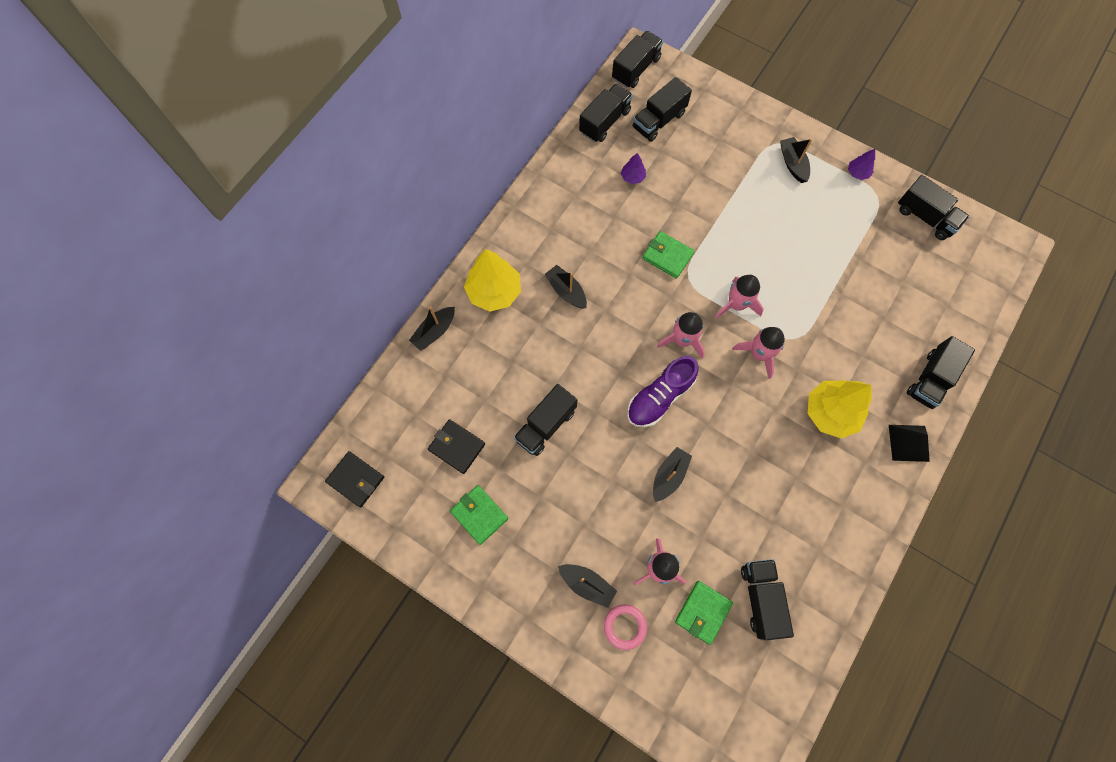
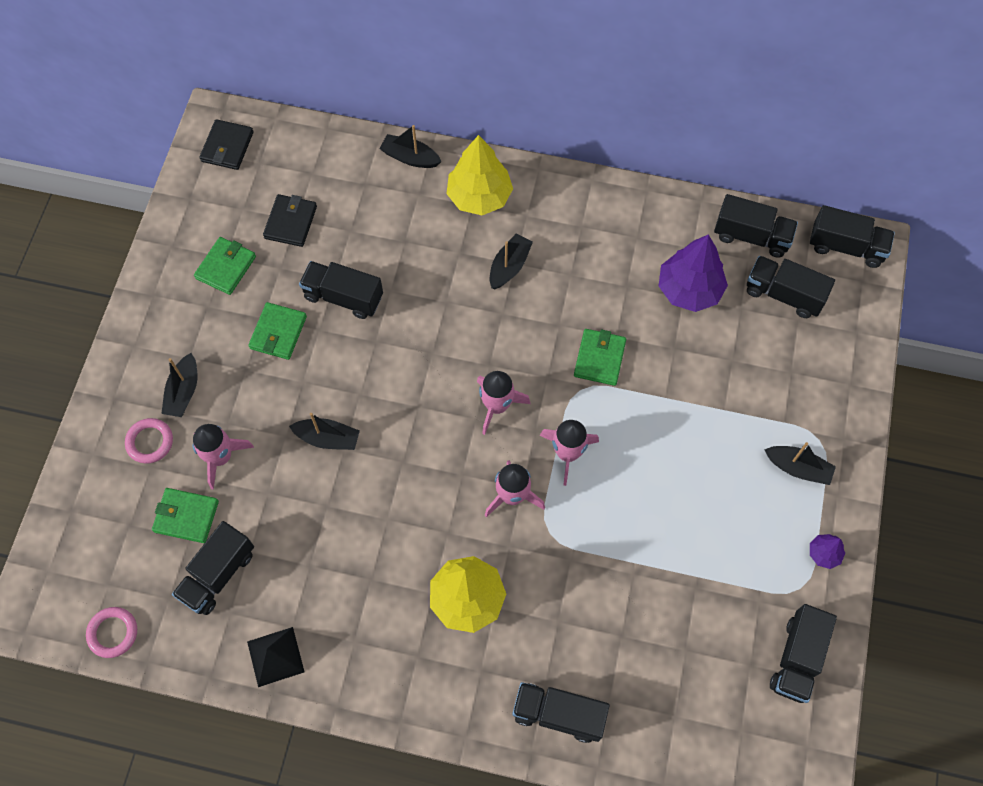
camera: 70 degrees right, 5 degrees down
(559, 488) = (278, 332): none -> green wallet
(632, 177) = (689, 289): purple tree -> purple tree, size x2.10
(659, 397) = (417, 402): purple shoe -> none
(761, 598) = (218, 574): black truck -> black truck turned 150 degrees clockwise
(788, 702) = (113, 633): none -> pink ring
(792, 164) = (798, 468): black boat -> black boat turned 60 degrees clockwise
(908, 443) = (461, 703): black pyramid -> black pyramid (275, 656)

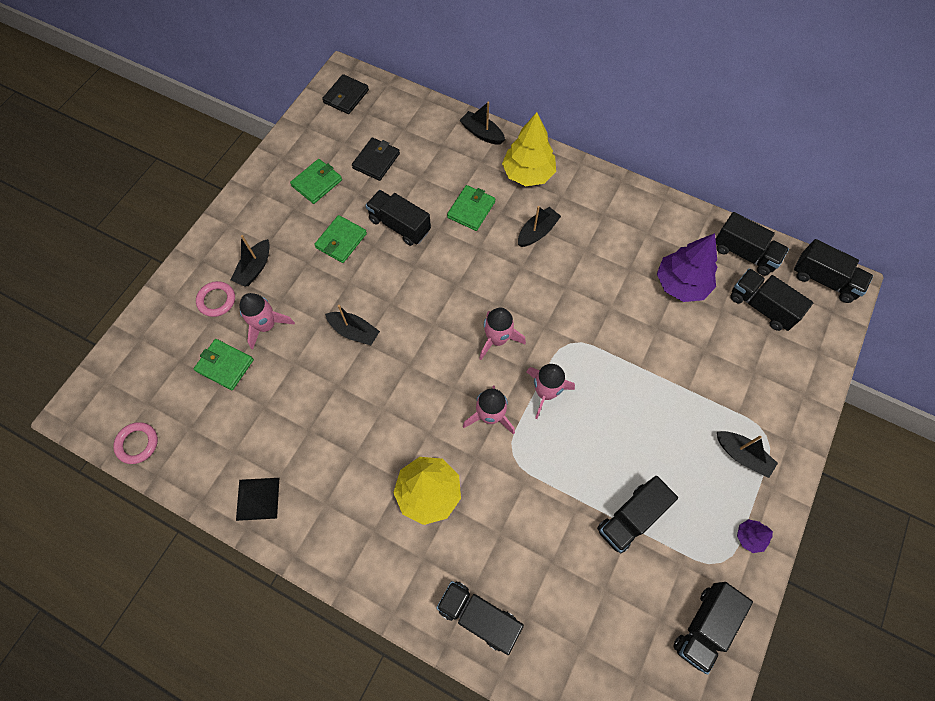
camera: 15 degrees right, 0 degrees up
(218, 574) = (234, 418): black truck -> black truck (631, 517)
(599, 358) = (592, 321): green wallet -> green wallet (471, 209)

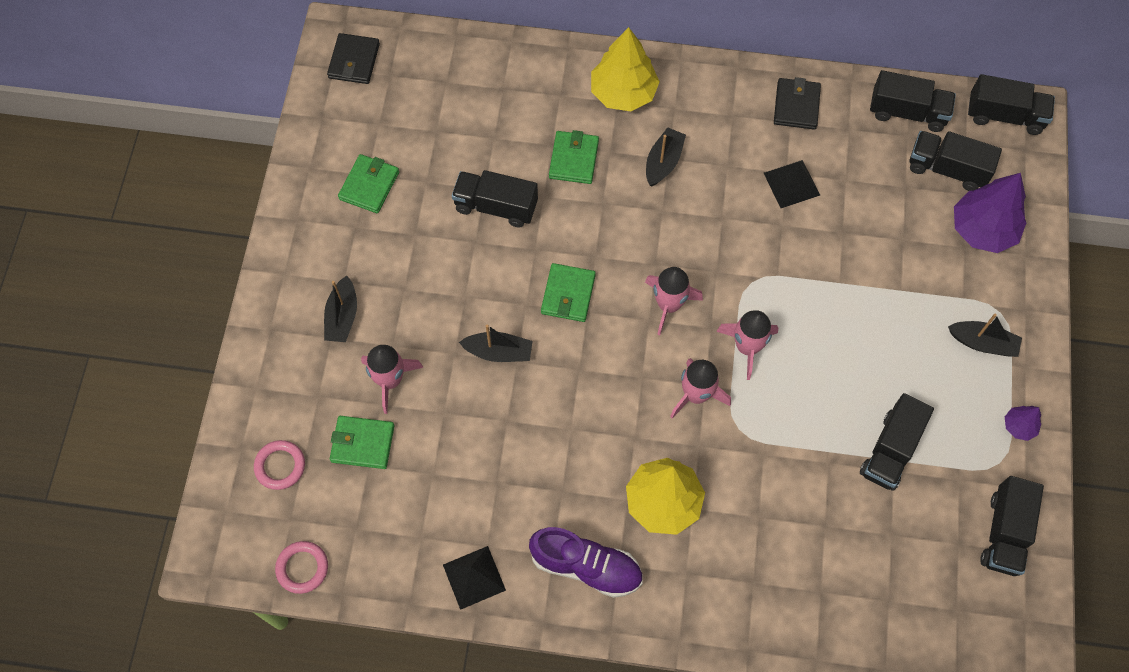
camera: 20 degrees left, 0 degrees up
(216, 300) = (314, 371): pink ring -> pink ring (280, 466)
(341, 240) = (433, 248): green wallet -> green wallet (568, 294)
(346, 522) = (586, 566): none -> purple shoe
(376, 161) = (431, 134): black wallet -> black wallet (796, 106)
(478, 616) = (771, 609): black truck -> none
(482, 133) = (546, 58): black boat -> none
(630, 278) = (791, 183): none -> black pyramid
(681, 284) = (850, 171): purple tree -> purple tree (982, 229)

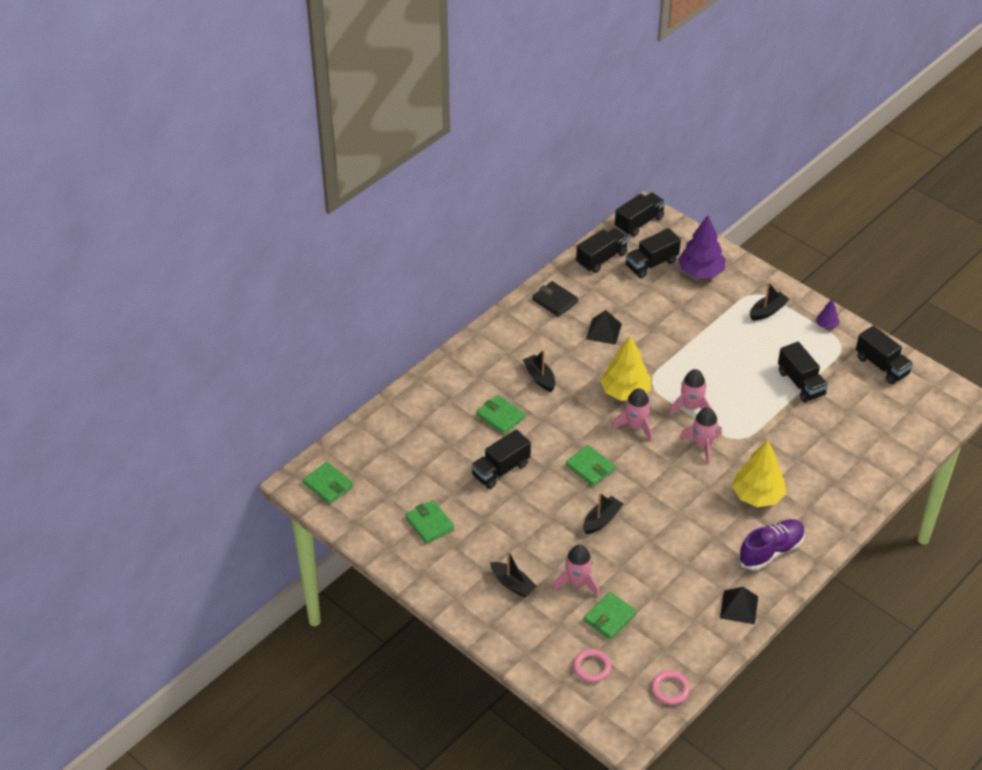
camera: 55 degrees left, 20 degrees down
(354, 61) = (328, 485): black wallet -> green wallet
(623, 93) = (475, 370): yellow tree -> yellow tree (625, 392)

